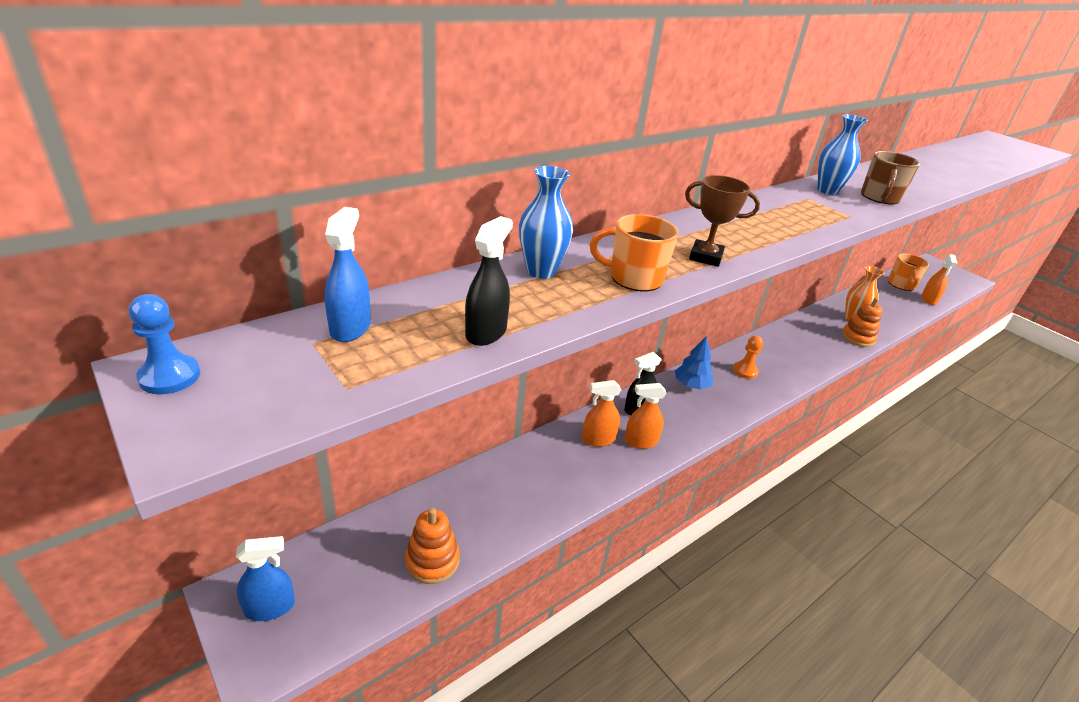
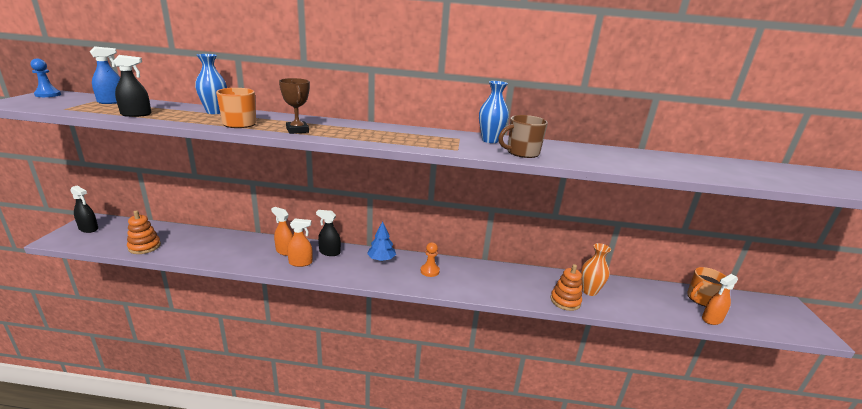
camera: 45 degrees right, 10 degrees down
(270, 607) = (88, 229): blue spray bottle -> black spray bottle
(640, 441) = (300, 263): orange spray bottle -> orange spray bottle turned 135 degrees clockwise

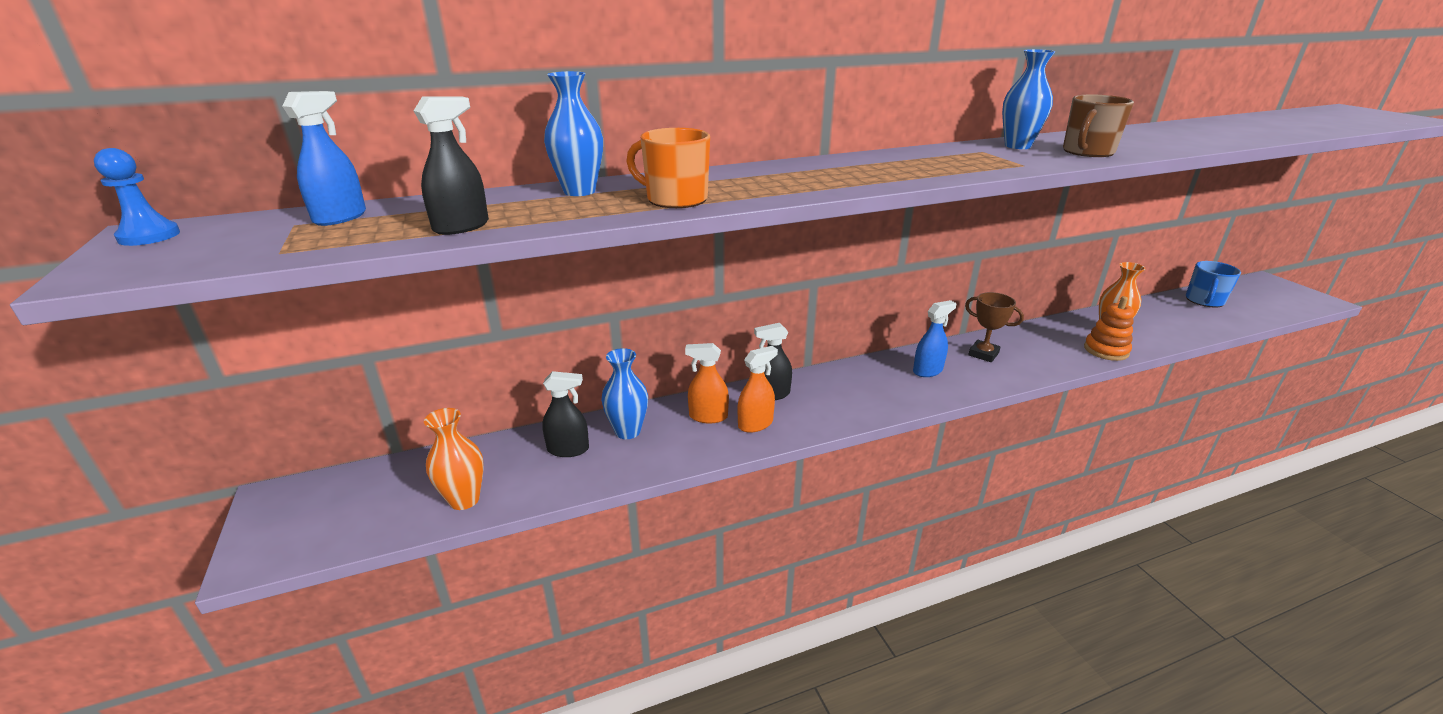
camera: 25 degrees left, 5 degrees up
(88, 229) = (295, 513): black spray bottle -> black spray bottle (568, 449)
(144, 247) = (464, 499): orange stacking toy -> orange vase
(242, 244) = (628, 431): none -> blue vase
(297, 130) = (783, 188): brown trophy -> brown trophy (983, 354)
(381, 259) = (850, 378): blue tree -> none
(430, 271) = (928, 371): orange pawn -> blue spray bottle
(701, 299) = (1204, 301): orange mug -> blue mug
(712, 319) = (1239, 318): orange spray bottle -> none

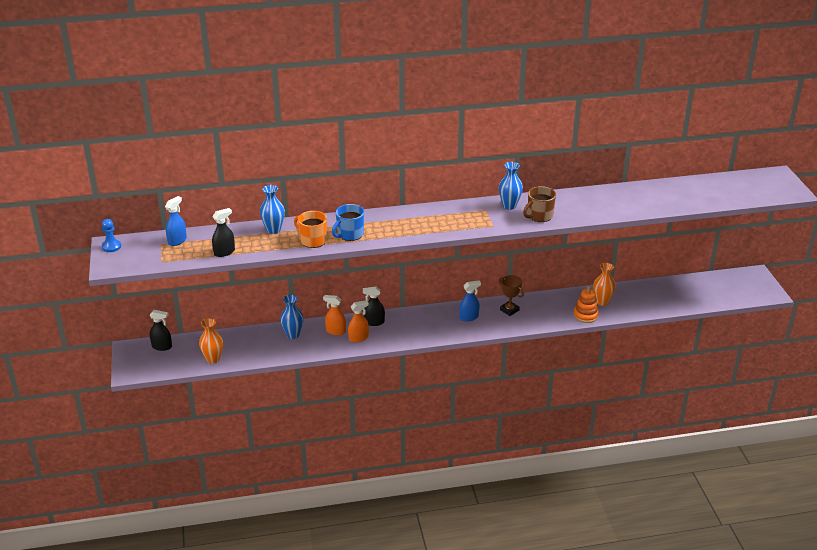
camera: 10 degrees right, 5 degrees up
(568, 449) = (262, 341): black spray bottle -> black spray bottle (162, 346)
(1204, 301) = (689, 286): blue mug -> blue mug (349, 234)

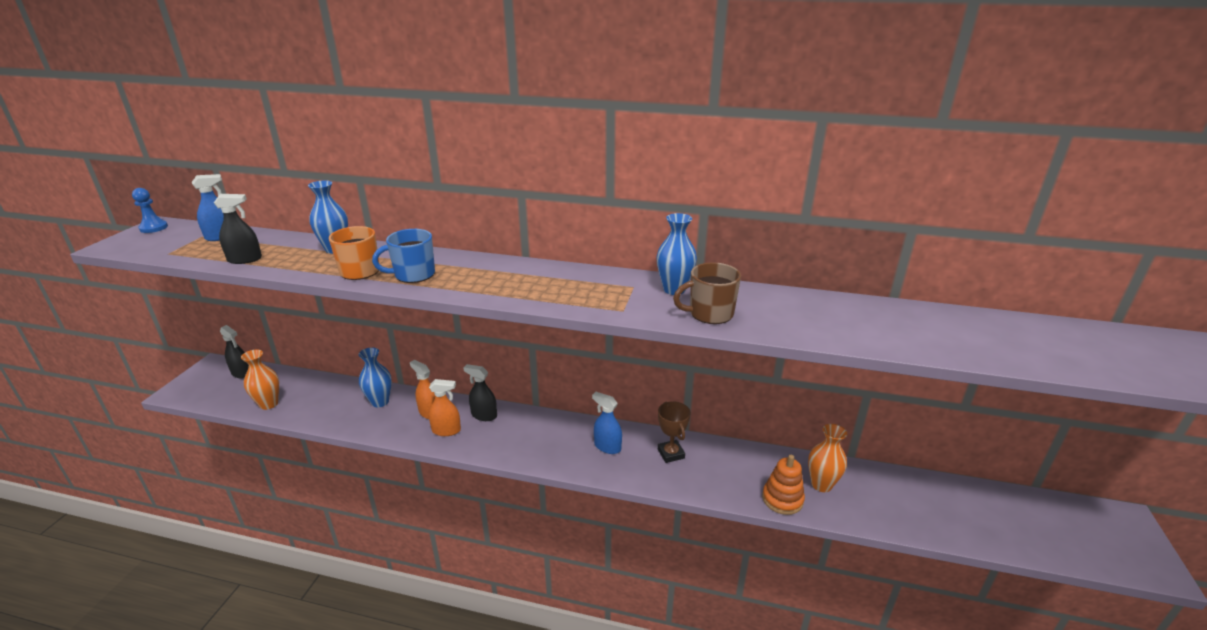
camera: 25 degrees right, 5 degrees down
(469, 317) = (607, 447): blue spray bottle -> blue spray bottle turned 150 degrees counterclockwise

